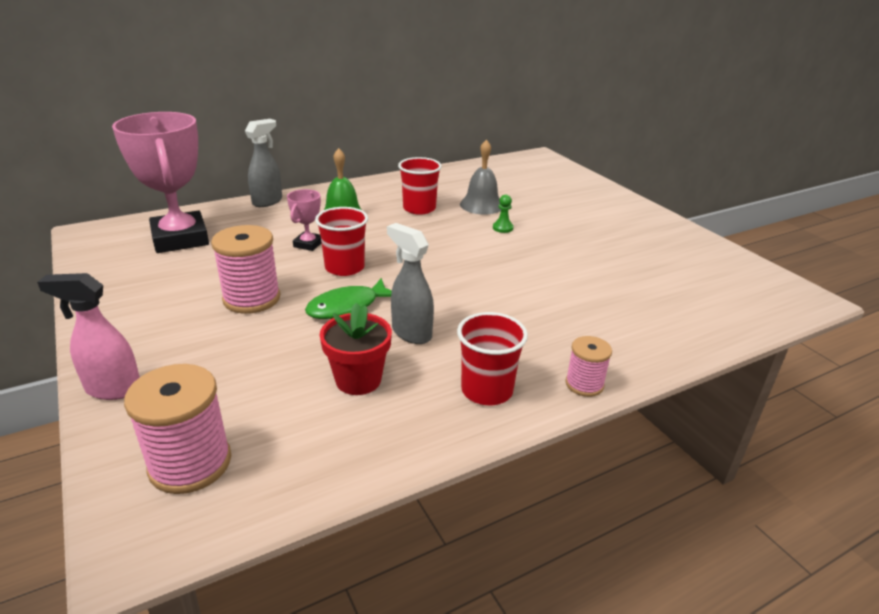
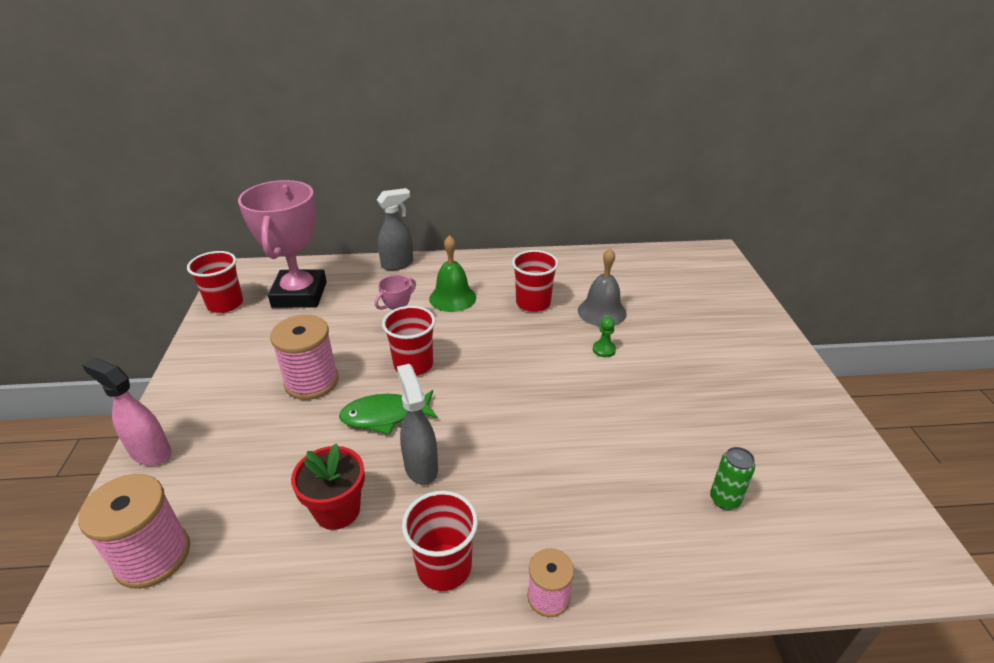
camera: 25 degrees right, 5 degrees up
(98, 259) = (225, 304): none -> red cup
(661, 296) = (724, 499): none -> green can

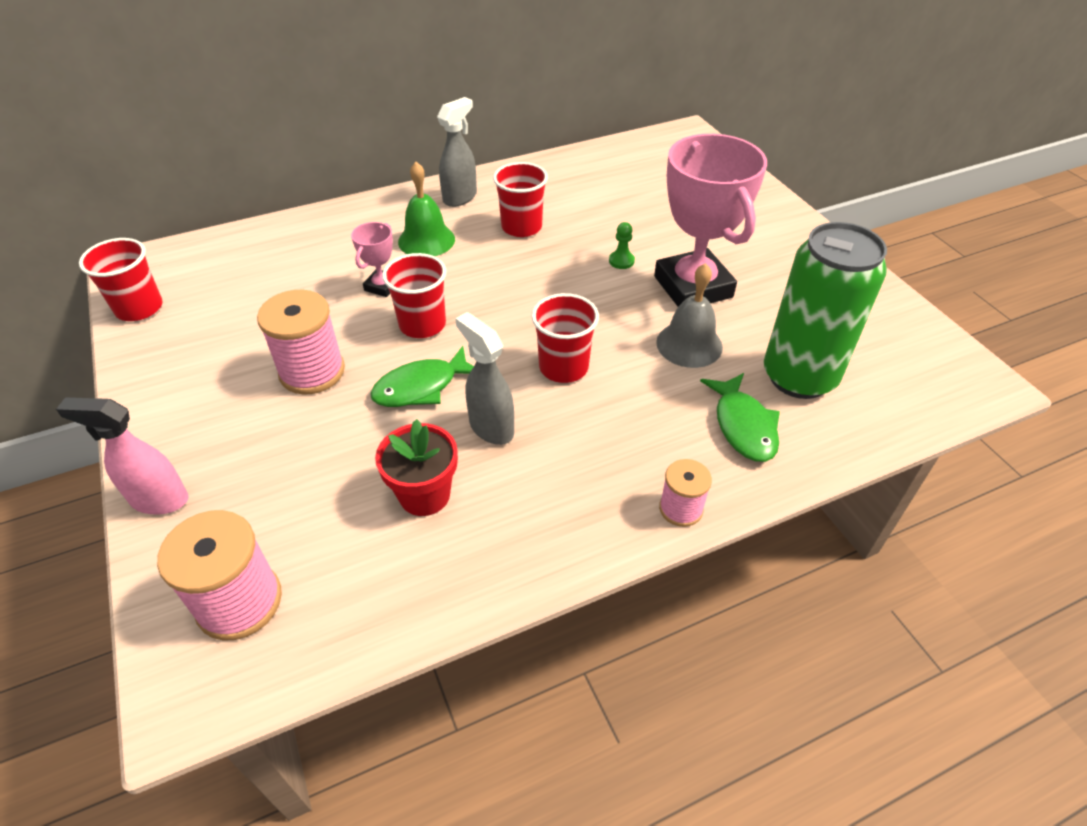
camera: 20 degrees left, 10 degrees up
(299, 294) = (233, 276): pink trophy -> pink trophy (693, 287)
(398, 264) = (337, 214): grey spray bottle -> grey spray bottle (460, 197)
(444, 567) = (567, 514): red cup -> red cup (563, 367)
(602, 312) = (600, 221): grey bell -> grey bell (689, 344)
(647, 532) = (743, 426): none -> green fish
(724, 499) = (799, 377): green can -> green can, size x2.47

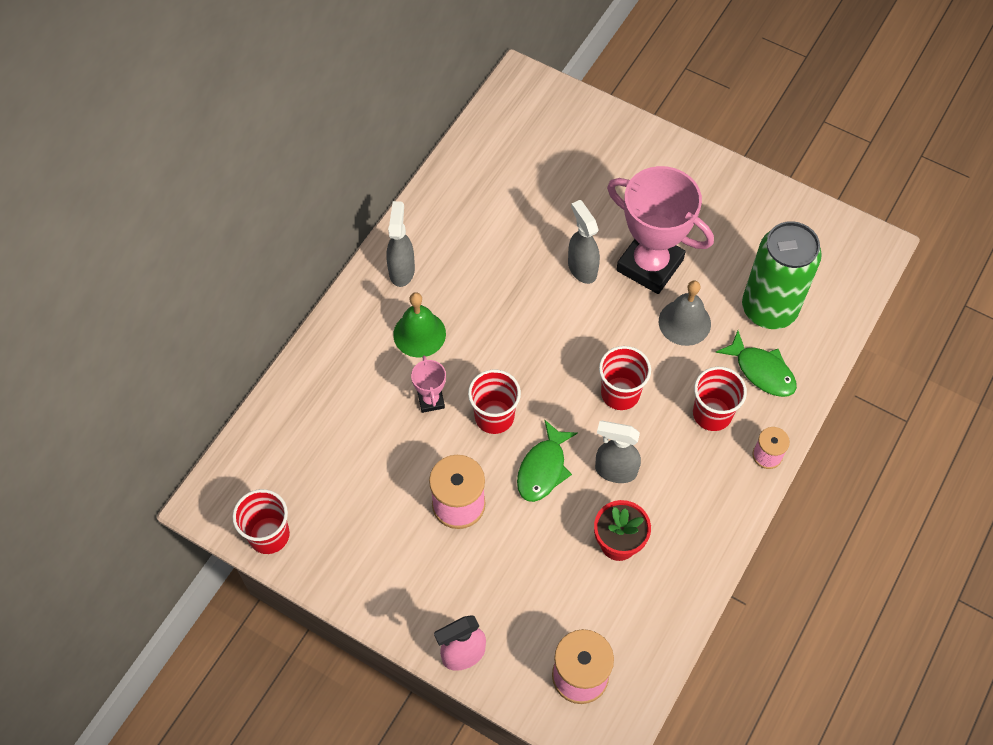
camera: 35 degrees left, 15 degrees up
(521, 227) = (479, 276): red cup -> red cup (712, 414)
(621, 261) = (582, 268): green pawn -> grey spray bottle

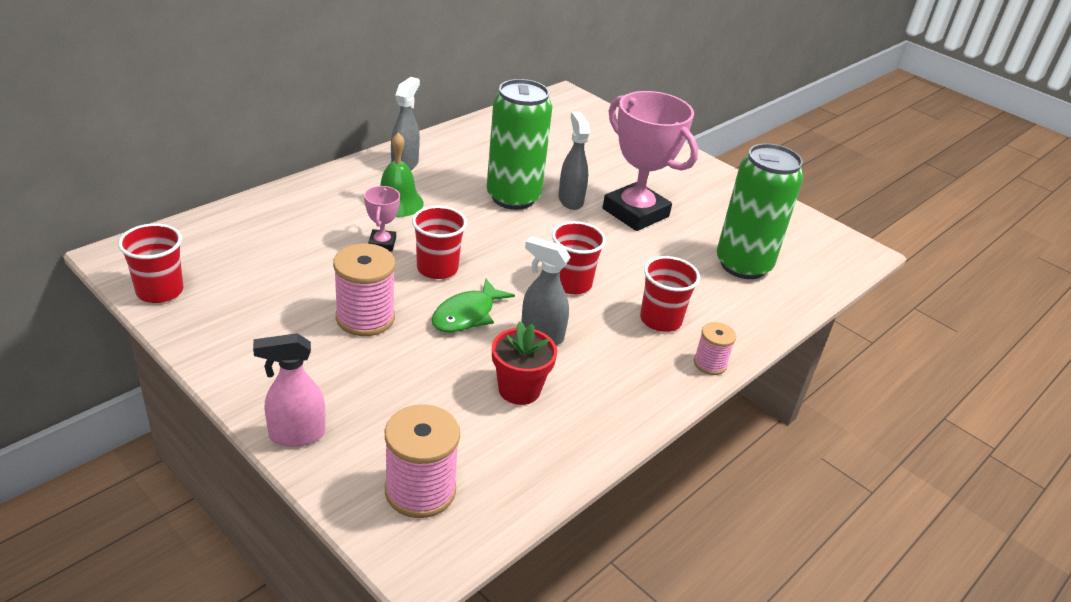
camera: 10 degrees right, 25 degrees down
(526, 285) = (513, 197): none -> green can
(684, 322) = (655, 254): grey bell -> none
(761, 371) = (722, 303): green fish -> none

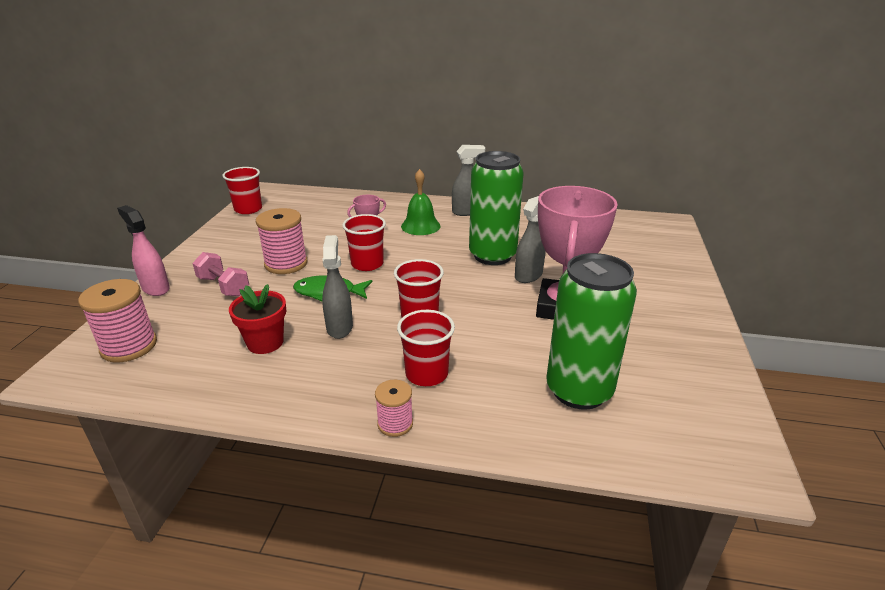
camera: 60 degrees right, 5 degrees down
(362, 380) = (223, 286): none -> pink dumbbell

